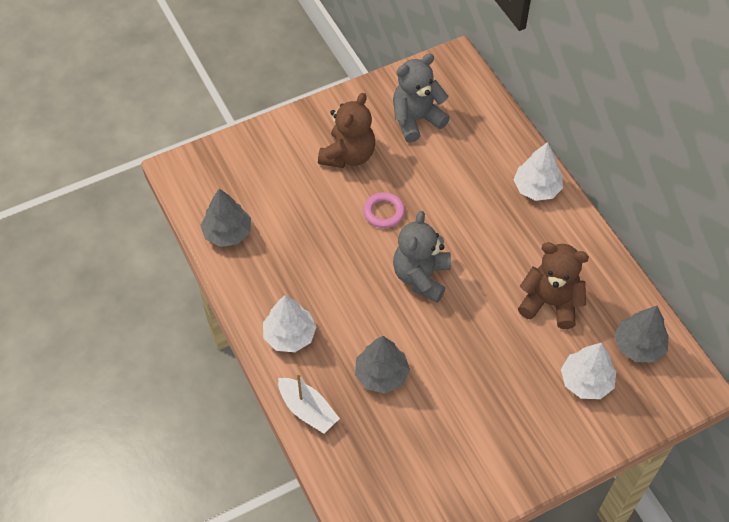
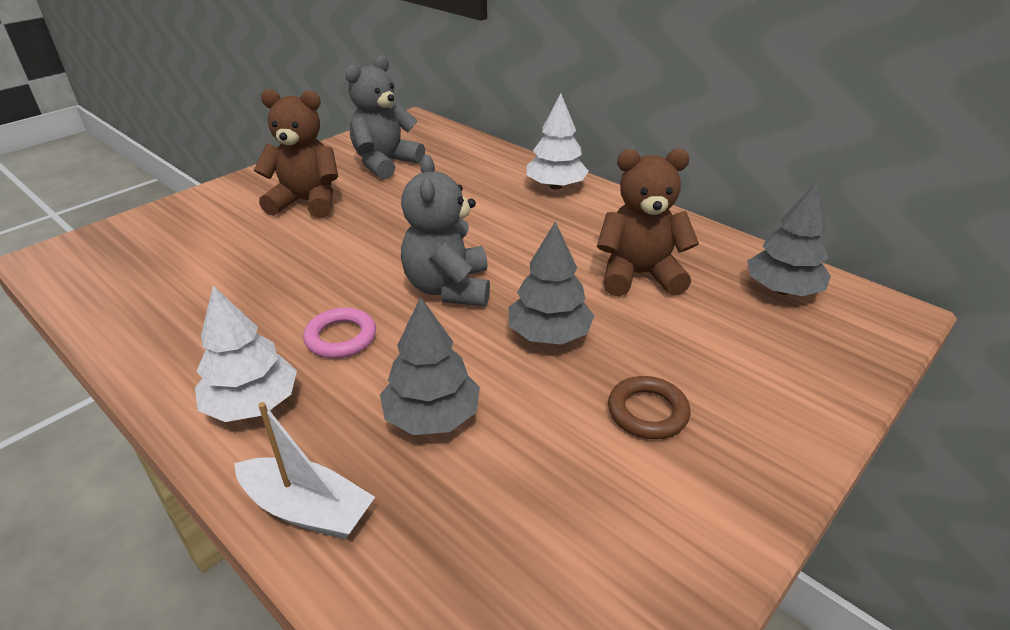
camera: 20 degrees left, 20 degrees down
(227, 233) = (131, 304): grey tree -> grey tree (549, 334)
(348, 155) = (307, 202): brown teddy bear -> brown teddy bear turned 90 degrees counterclockwise
(384, 212) = (371, 239): pink ring -> pink ring (341, 337)
(498, 409) = (647, 412): none -> brown ring
(586, 381) = (747, 343): white tree -> none

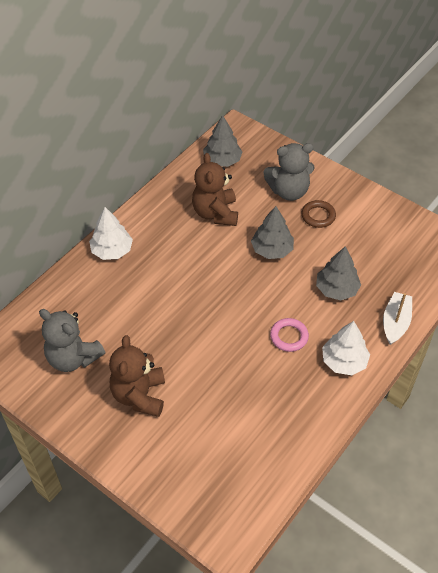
camera: 95 degrees left, 15 degrees up
(448, 288) = (238, 295): grey teddy bear -> grey teddy bear (289, 191)

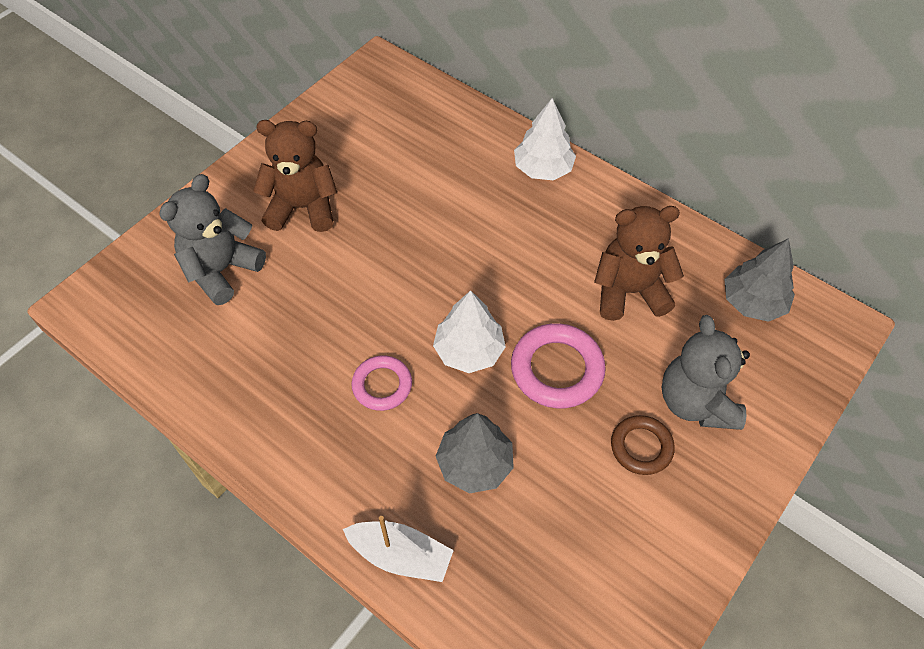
camera: 90 degrees right, 5 degrees up
(73, 358) = (366, 141): grey teddy bear -> grey teddy bear (222, 270)
(272, 250) = (557, 369): grey tree -> pink ring
(344, 361) = (329, 462): white tree -> white tree (469, 351)

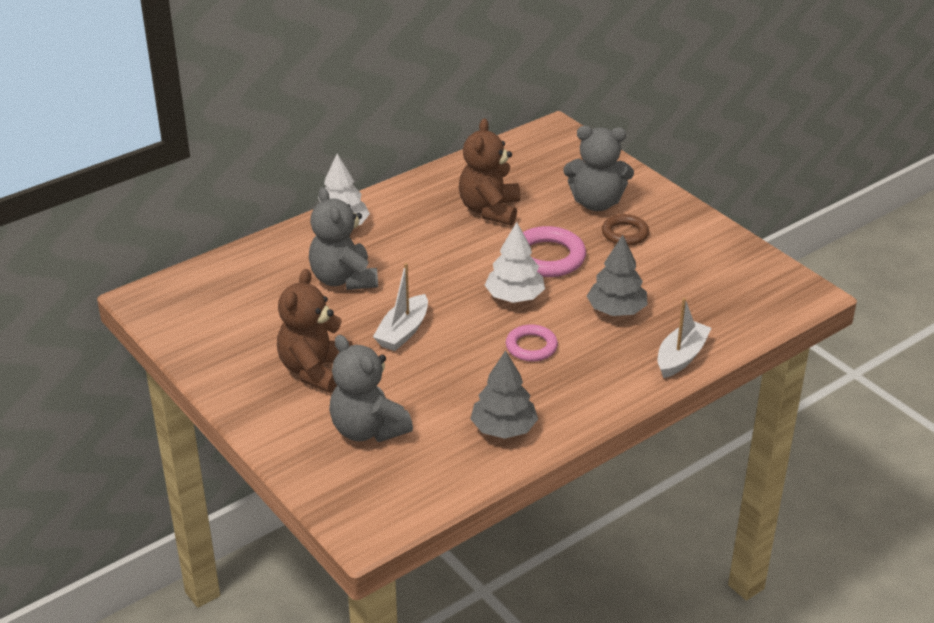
camera: 75 degrees left, 20 degrees down
(379, 262) = (403, 332): none -> white boat
(452, 193) = (343, 279): none -> grey teddy bear
(753, 302) = (522, 159): grey tree -> grey tree (503, 428)

